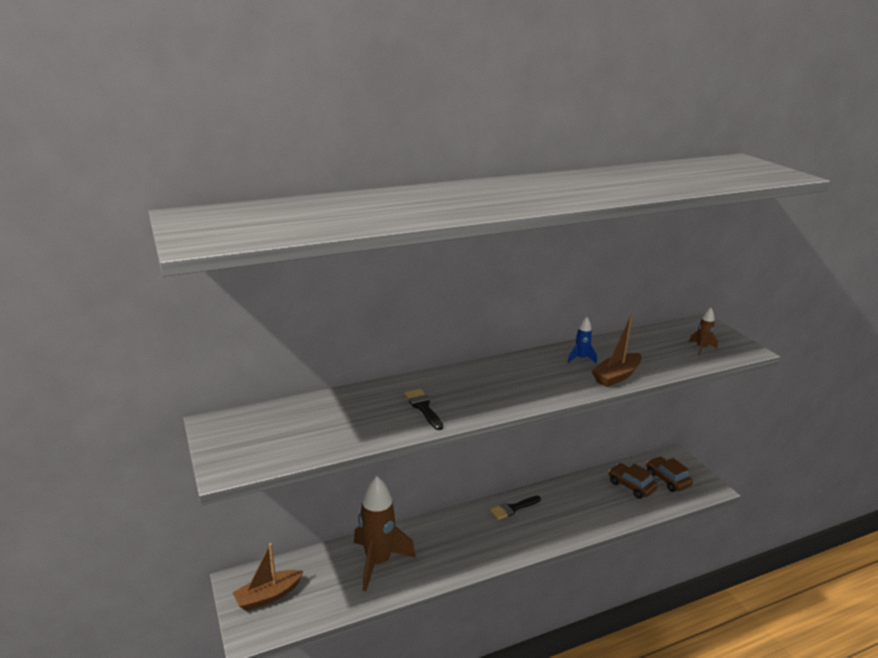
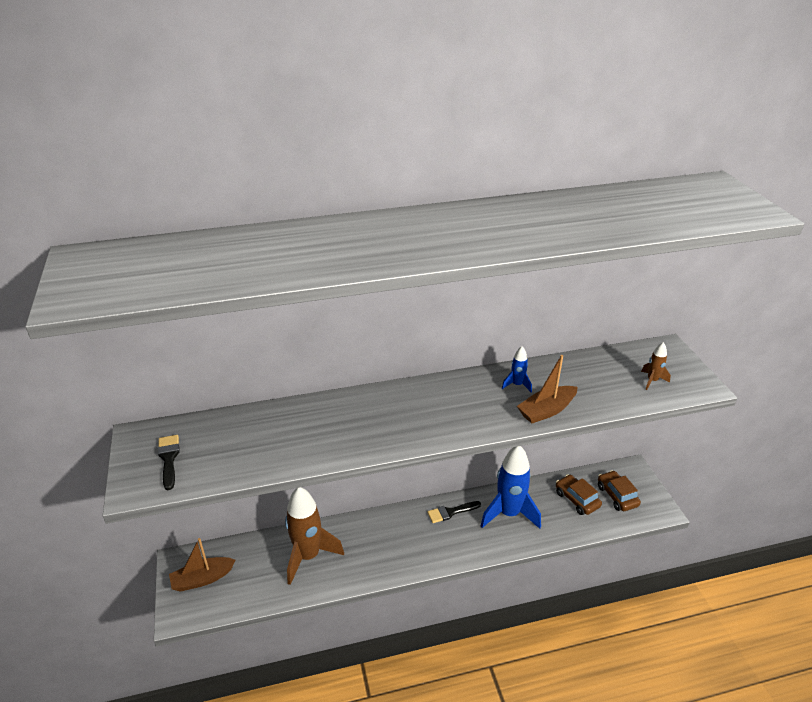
camera: 10 degrees right, 10 degrees up
(423, 407) = (337, 433): black brush -> black brush (169, 459)
(570, 504) = (509, 513): none -> blue rocket

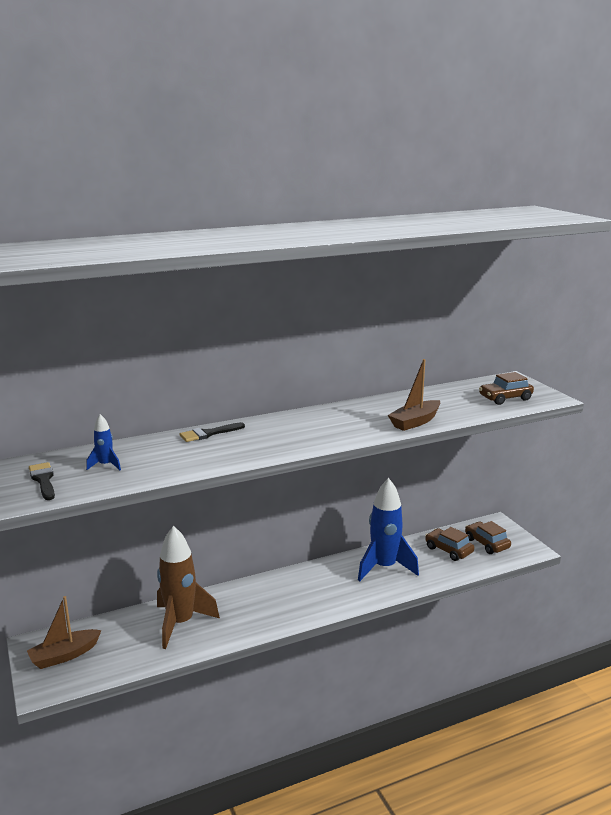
camera: 10 degrees left, 15 degrees down
(451, 512) = (325, 572): black brush -> black brush (209, 433)
(517, 385) = (382, 409): blue rocket -> blue rocket (105, 465)
(652, 381) = (505, 398): brown rocket -> brown car

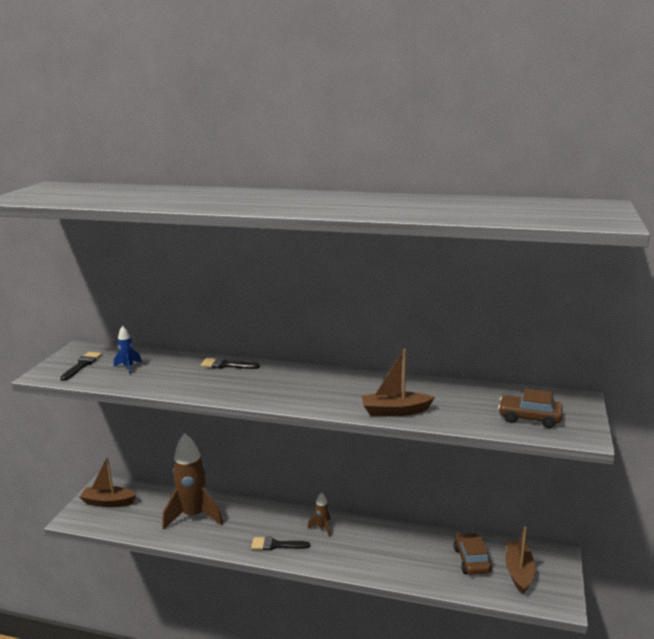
camera: 40 degrees right, 0 degrees up
(292, 609) = (276, 545): none -> black brush
(312, 579) = (322, 528): none -> brown rocket
(384, 568) = (391, 547): blue rocket -> none
(486, 543) = (519, 572): brown car -> brown boat

